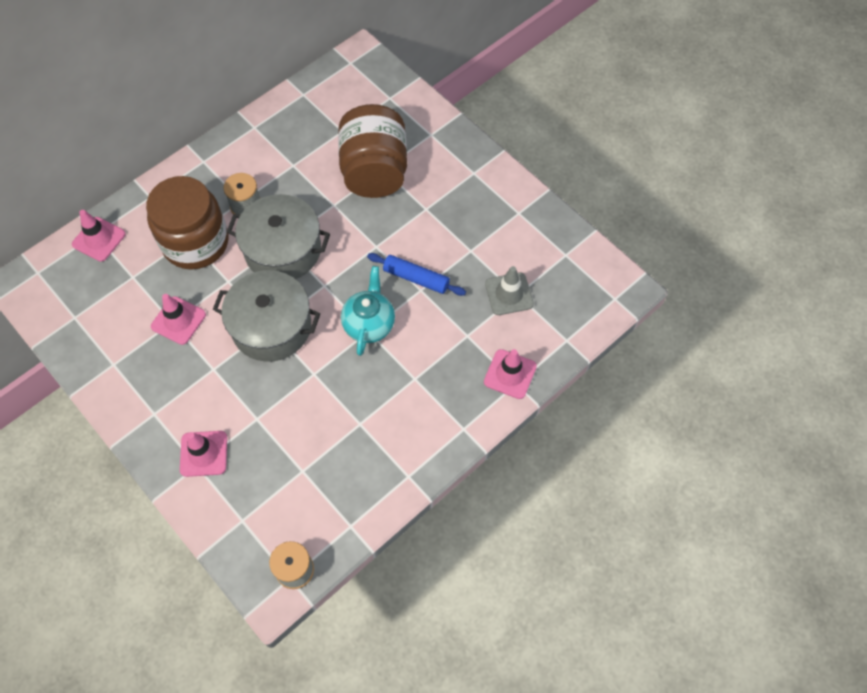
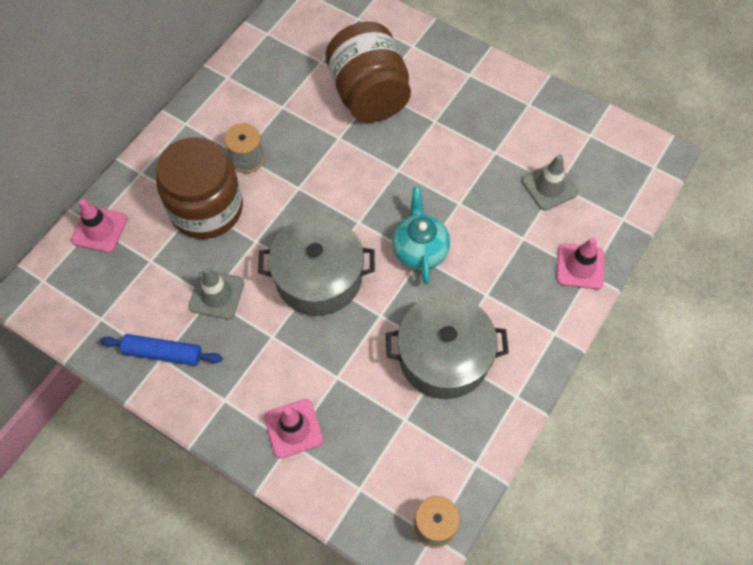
camera: 15 degrees left, 0 degrees up
(178, 320) = (216, 295): pink traffic cone -> grey traffic cone
(283, 250) = (302, 195): grey pot -> grey pot (444, 356)
(416, 278) = (450, 192): blue rolling pin -> blue rolling pin (163, 353)

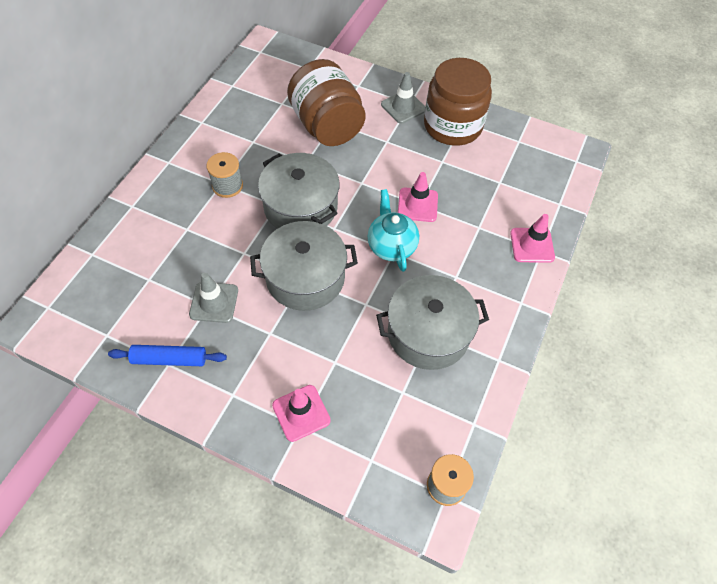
camera: 10 degrees left, 5 degrees down
(99, 229) = (98, 257): pink traffic cone -> pink traffic cone (417, 205)
(206, 209) = (196, 230): brown jar -> brown jar (452, 126)
(325, 192) = (300, 207): none -> grey pot
(549, 186) = (493, 184): grey traffic cone -> grey traffic cone (403, 107)

